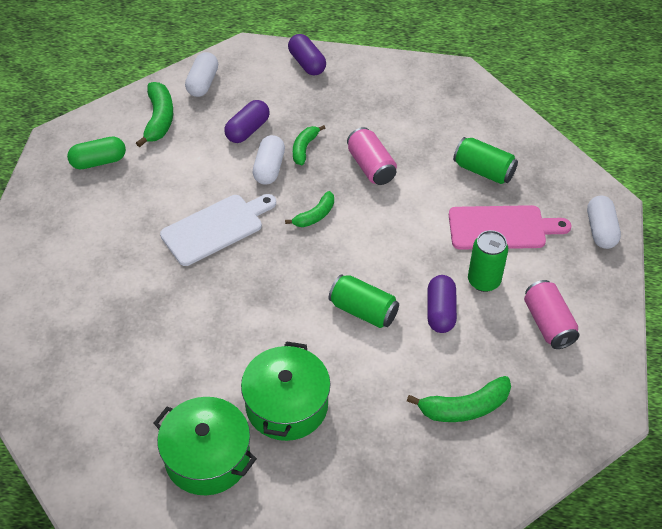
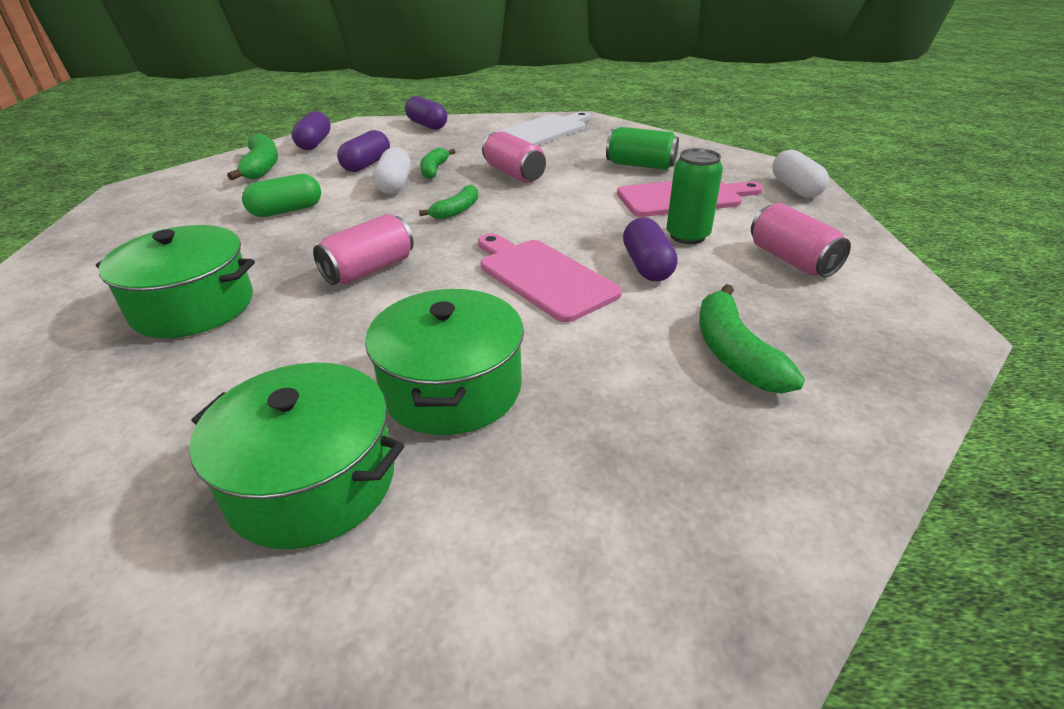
camera: 10 degrees left, 15 degrees down
(98, 161) = (179, 199): green capsule -> green capsule (286, 211)
(128, 301) = (193, 306): none -> green pot
(202, 83) = (314, 143): white capsule -> purple capsule
(216, 228) = (329, 231): white cutting board -> white cutting board (544, 131)
(243, 281) = (369, 270): none -> pink can
(363, 310) = (542, 276): green can -> pink cutting board
(464, 408) = (734, 353): green banana -> green banana turned 105 degrees clockwise

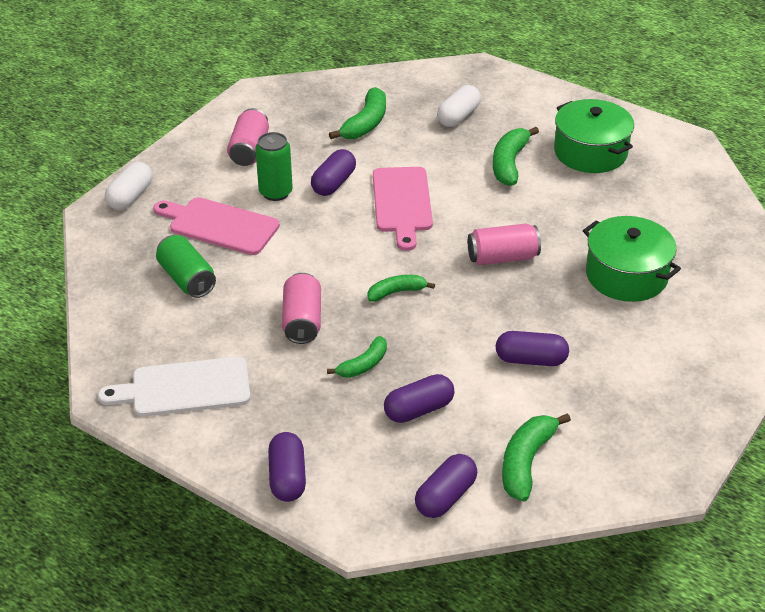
camera: 145 degrees left, 5 degrees up
(286, 211) = (531, 360): green capsule -> purple capsule
(394, 185) = (417, 355): white capsule -> white capsule (458, 116)
(451, 388) = (509, 163): green pot -> green banana

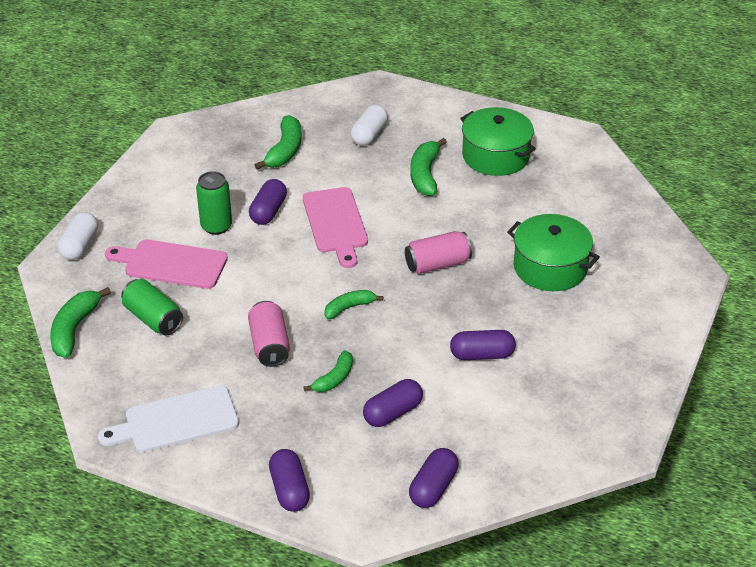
camera: 10 degrees left, 0 degrees up
(249, 150) = (182, 188): pink can -> none
(526, 462) = (497, 447): green banana -> green banana (74, 329)

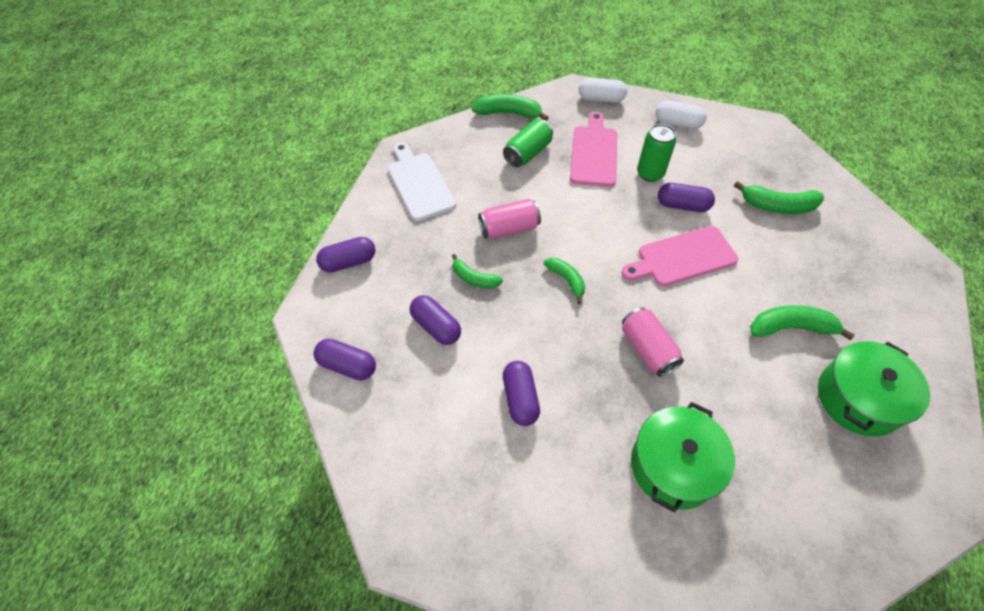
camera: 85 degrees right, 15 degrees up
(369, 134) = (837, 271): white capsule -> white capsule (677, 123)

